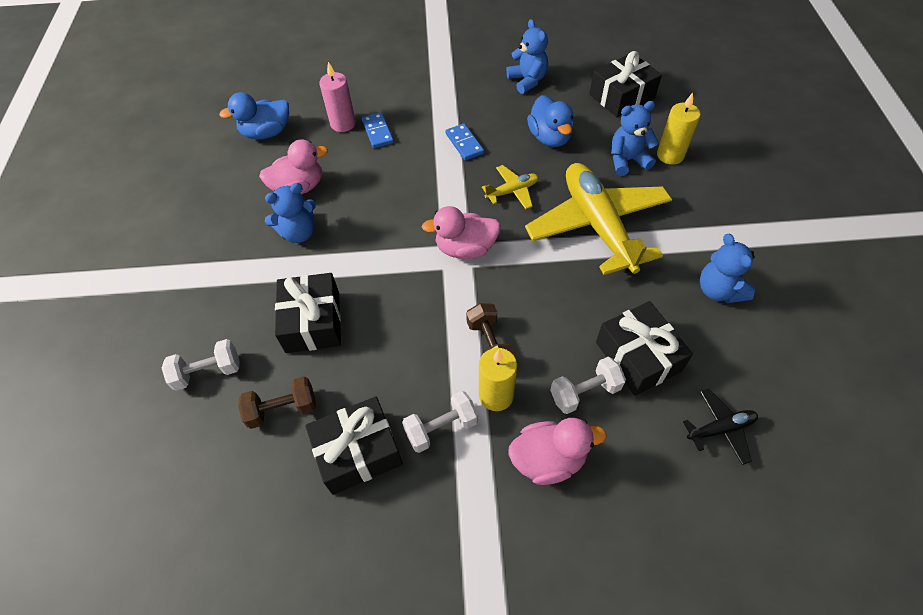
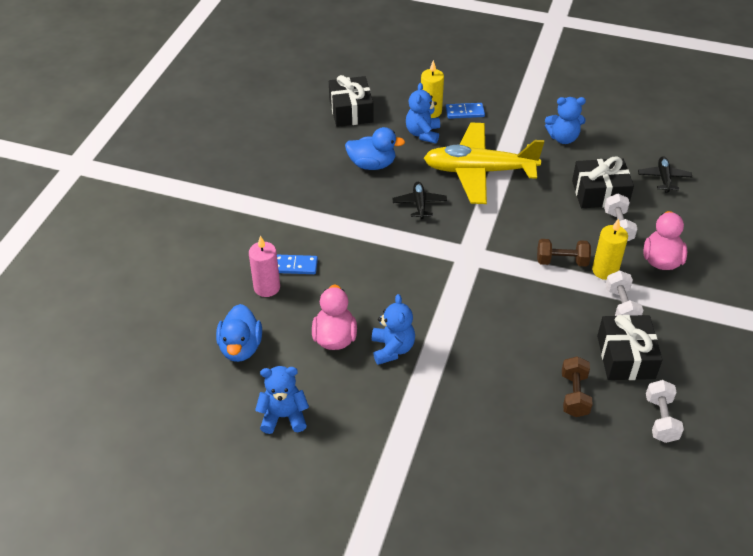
camera: 70 degrees left, 10 degrees down
(208, 372) = (520, 439): white dumbbell -> white dumbbell (661, 419)
(313, 322) = (497, 359): black gift -> none
(464, 143) = (347, 215): blue domino -> blue domino (465, 112)
(465, 248) = (465, 248): pink duck -> none
(512, 191) = (419, 204): yellow plane -> black plane
(527, 80) = (294, 154): blue teddy bear -> blue teddy bear (283, 416)

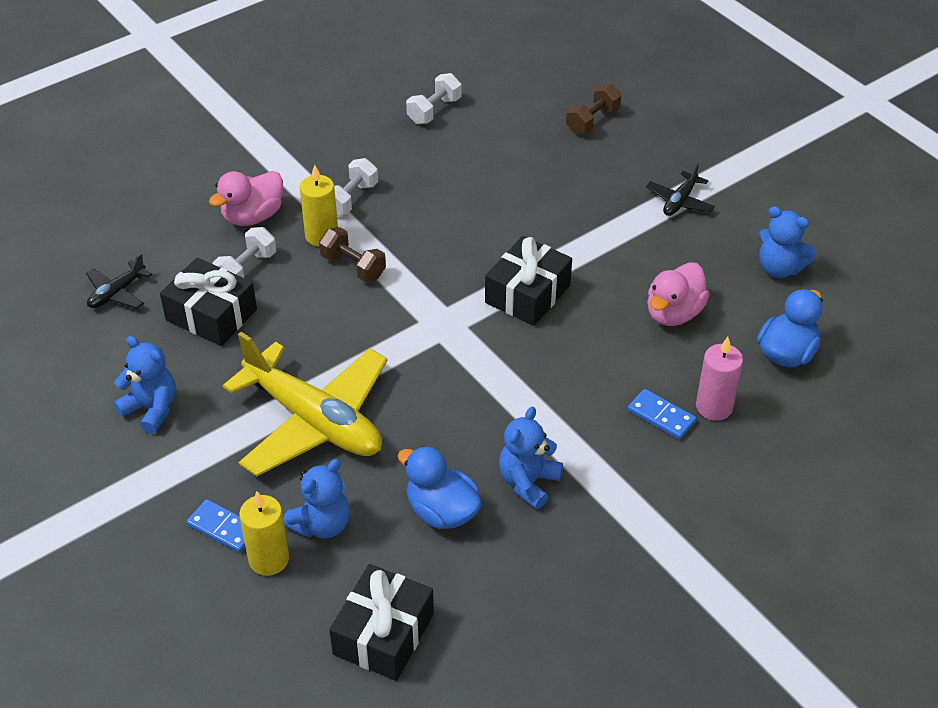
camera: 145 degrees left, 0 degrees up
(392, 349) = (621, 273): blue teddy bear -> blue teddy bear (528, 482)
(419, 204) = (437, 417): black plane -> black plane (680, 201)
(574, 395) = (486, 158): brown dumbbell -> brown dumbbell (592, 121)
(625, 357) = (403, 161): black gift -> black gift (527, 294)

